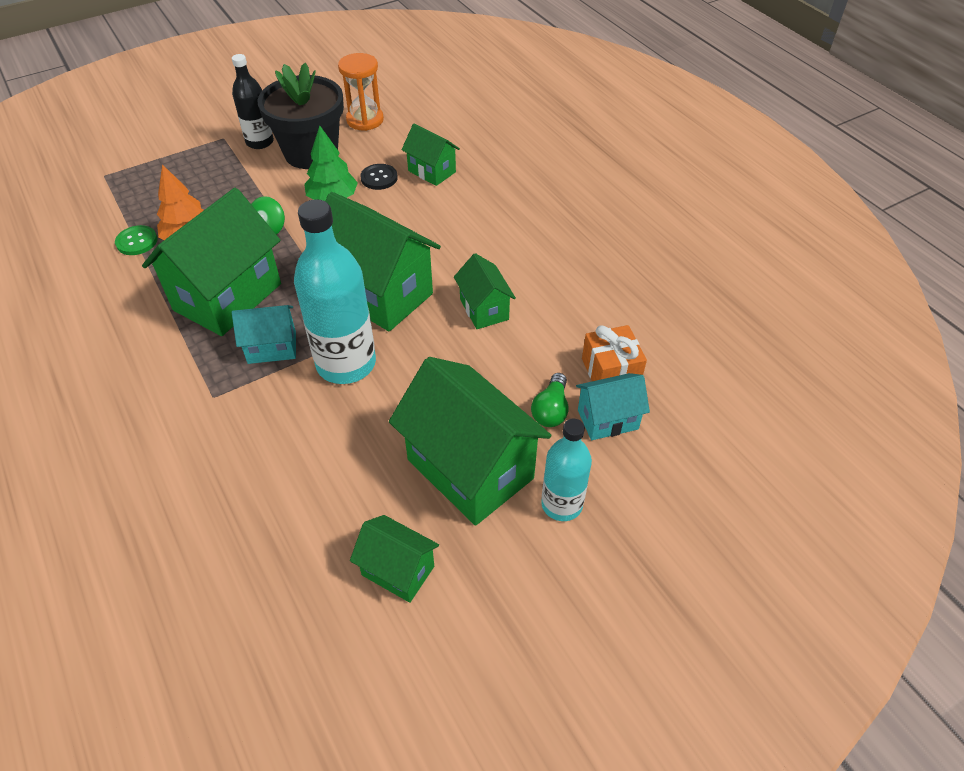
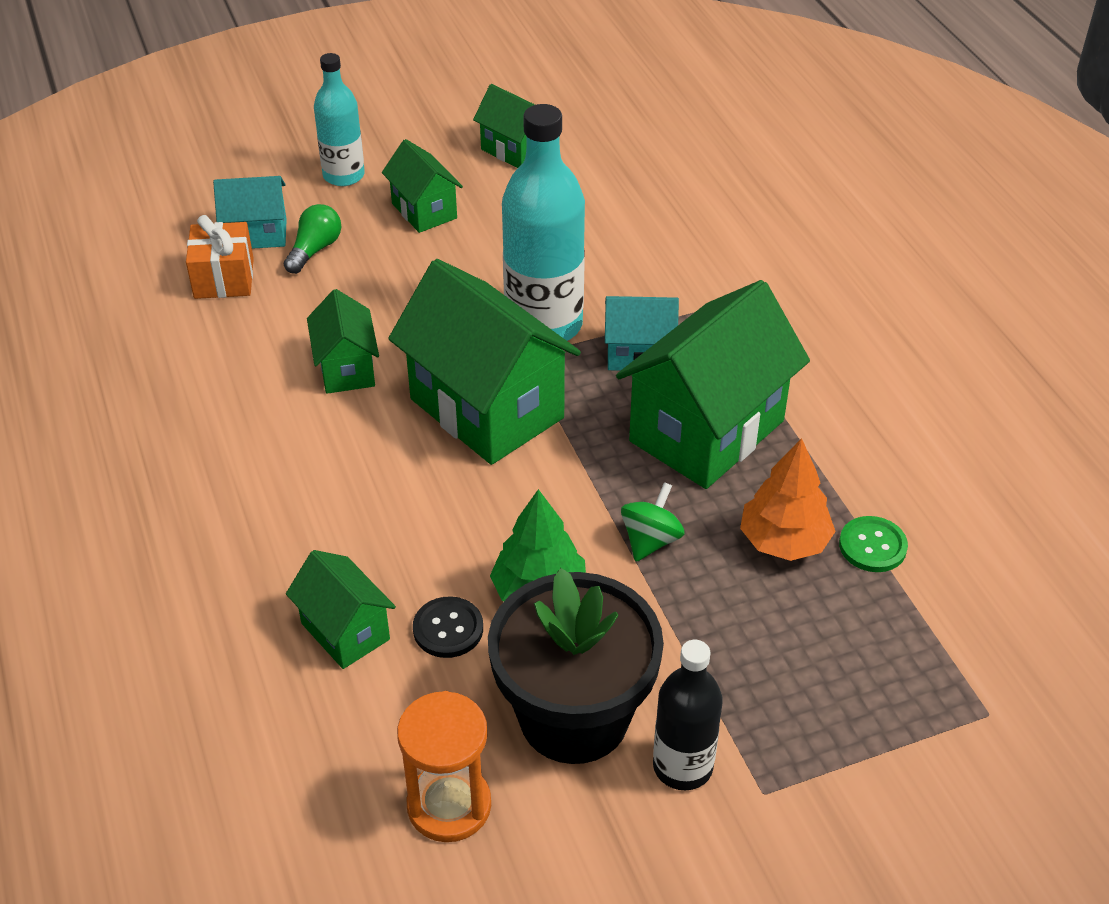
camera: 170 degrees left, 5 degrees down
(470, 469) = (424, 211): green house -> green house, size x0.52

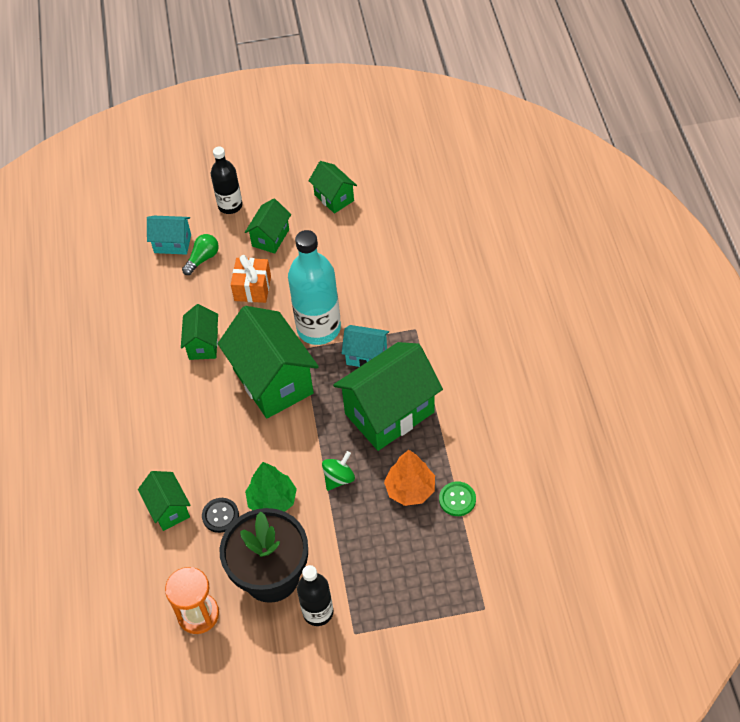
camera: 15 degrees right, 10 degrees up
(224, 278) = (149, 273): orange gift -> orange gift (252, 288)
(344, 175) = (230, 205): turquoise bottle -> black bottle
(424, 211) = (270, 238): green house -> green house turned 45 degrees clockwise

